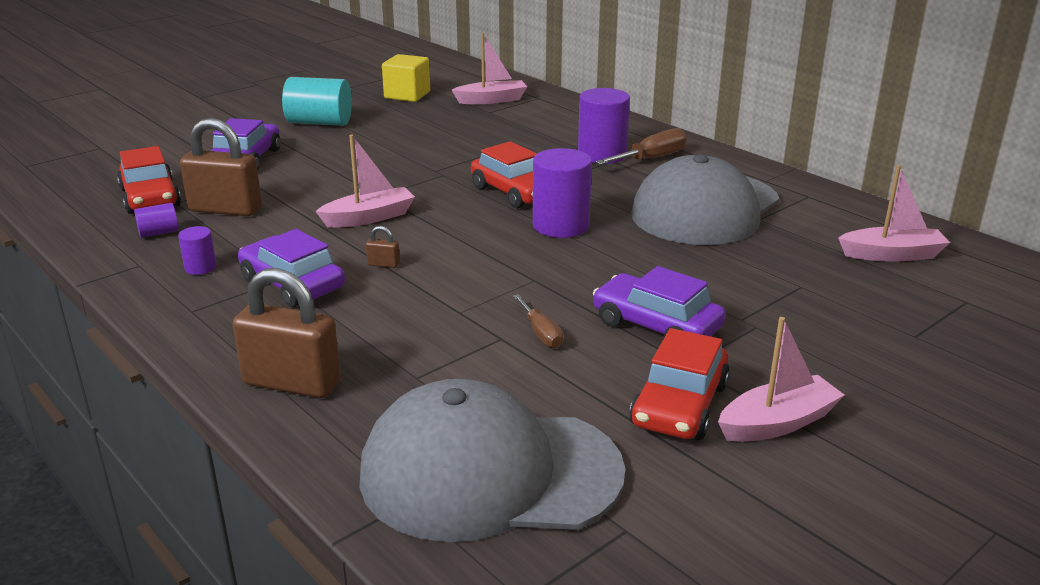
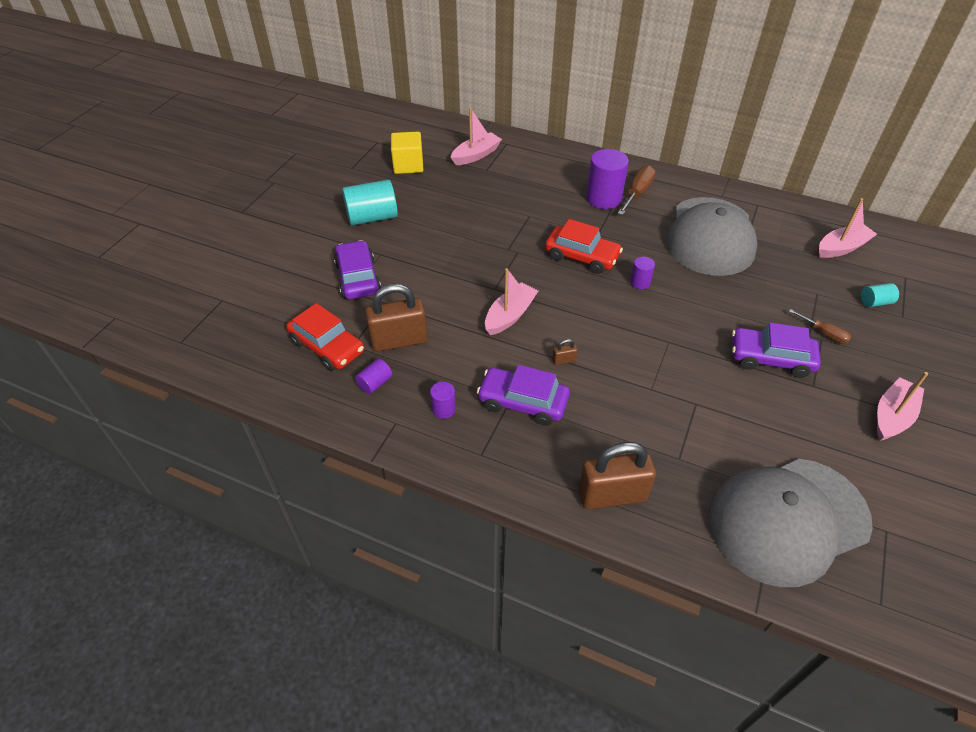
camera: 25 degrees left, 20 degrees up
(541, 333) = (715, 390): brown screwdriver -> brown screwdriver (824, 333)
(561, 226) = (640, 282): purple cylinder -> purple cylinder, size x0.50
(679, 405) = (836, 422): red car -> none
(884, 313) = (875, 302): none -> turquoise cylinder

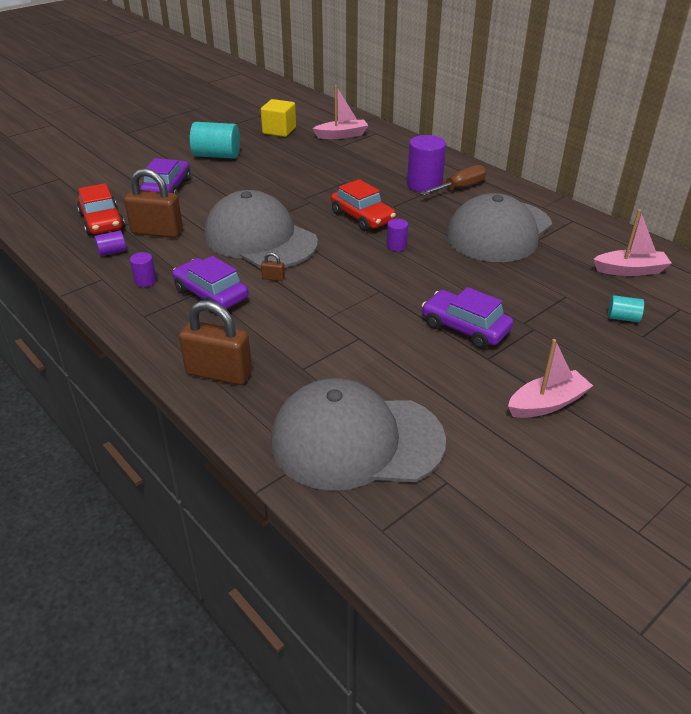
camera: 25 degrees right, 10 degrees down
(510, 315) = (260, 239): pink boat -> grey cap
(824, 333) = (540, 325): brown screwdriver -> none

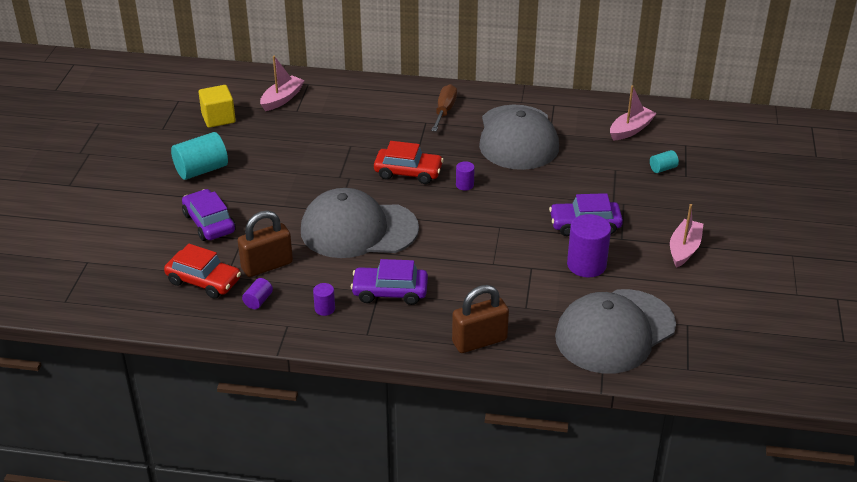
camera: 40 degrees left, 0 degrees up
(273, 278) = (415, 256): brown padlock -> none
(424, 184) = (415, 120): purple cylinder -> purple cylinder (586, 265)

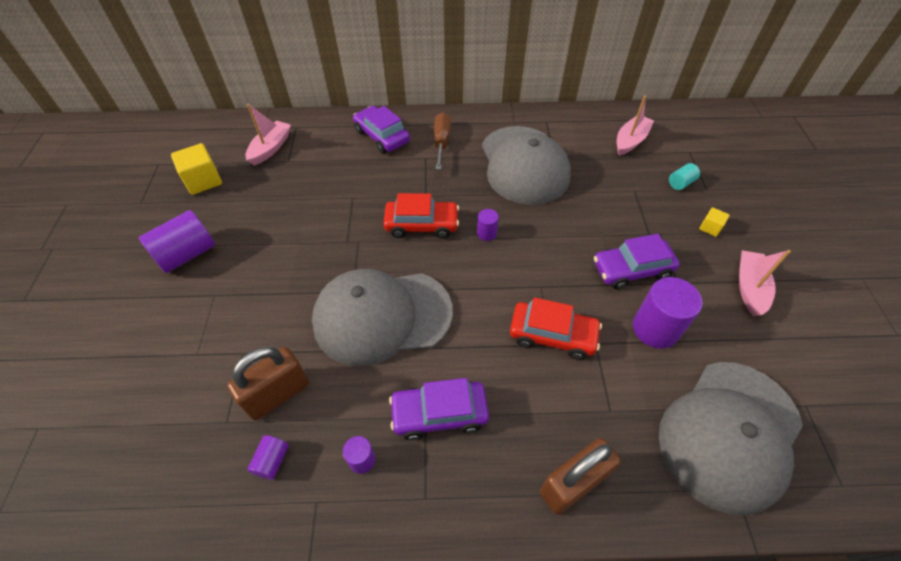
camera: 10 degrees left, 15 degrees up
(201, 170) = (187, 254): turquoise cylinder -> purple cylinder
(204, 281) = (197, 436): red car -> red car (552, 335)
(209, 223) = (199, 334): purple car -> purple car (382, 136)
(672, 204) = (710, 228): none -> yellow cube

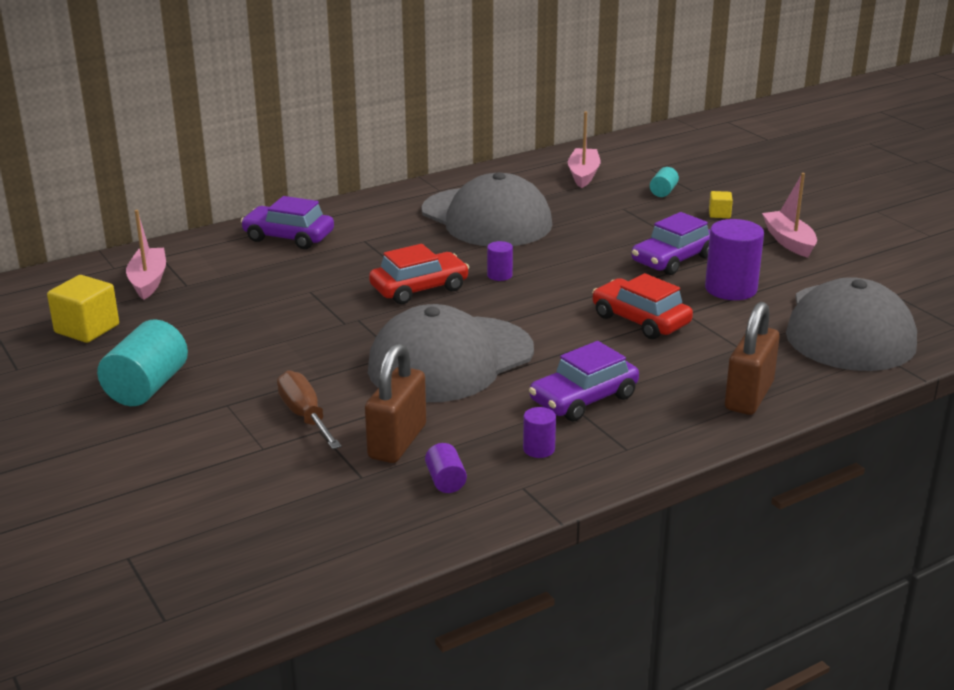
camera: 30 degrees left, 25 degrees down
(187, 254) = (147, 387): purple cylinder -> turquoise cylinder
(441, 142) = (370, 224): brown screwdriver -> brown screwdriver (305, 416)
(552, 335) = (640, 320): red car -> red car turned 120 degrees counterclockwise

